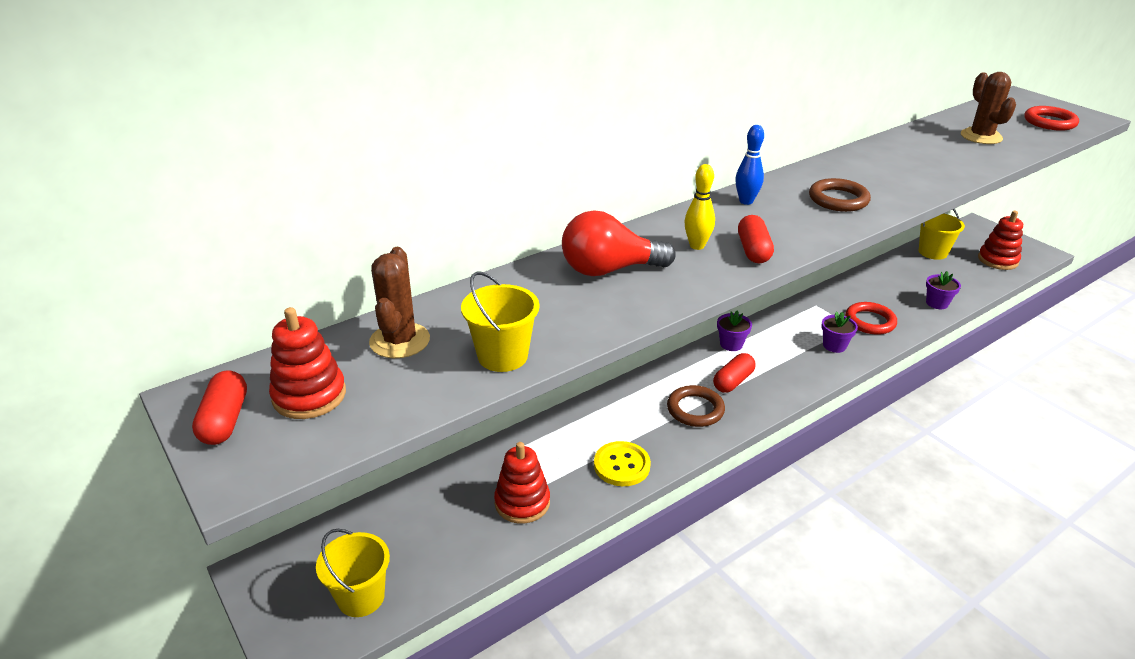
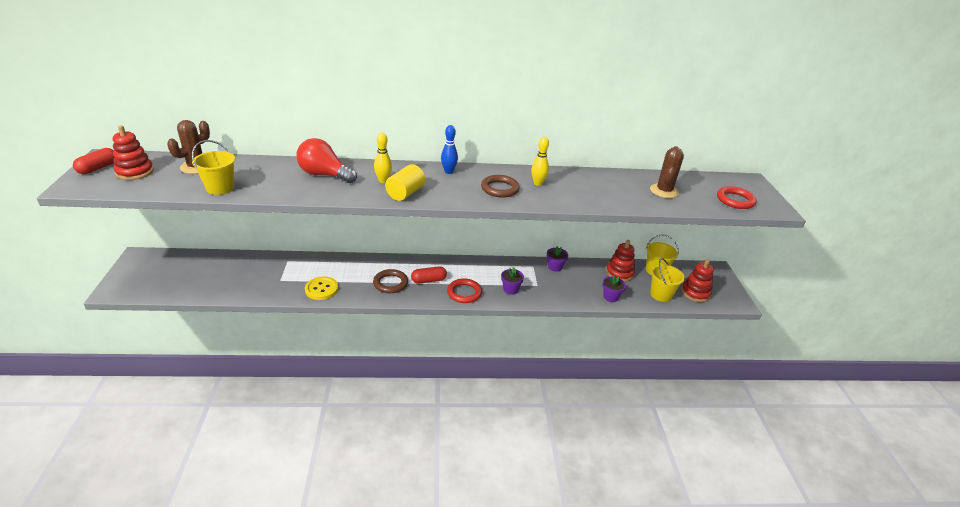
camera: 30 degrees right, 0 degrees up
(361, 597) = (157, 284): yellow bucket -> yellow bucket (661, 294)
(522, 502) = (260, 282): red stacking toy -> red stacking toy (619, 273)
(731, 344) = (455, 264): purple flower pot -> purple flower pot (555, 267)
(753, 250) = (405, 193): red capsule -> yellow cylinder
(861, 176) = (538, 183): none -> yellow bowling pin
(870, 321) = (551, 287): red ring -> red ring (464, 293)

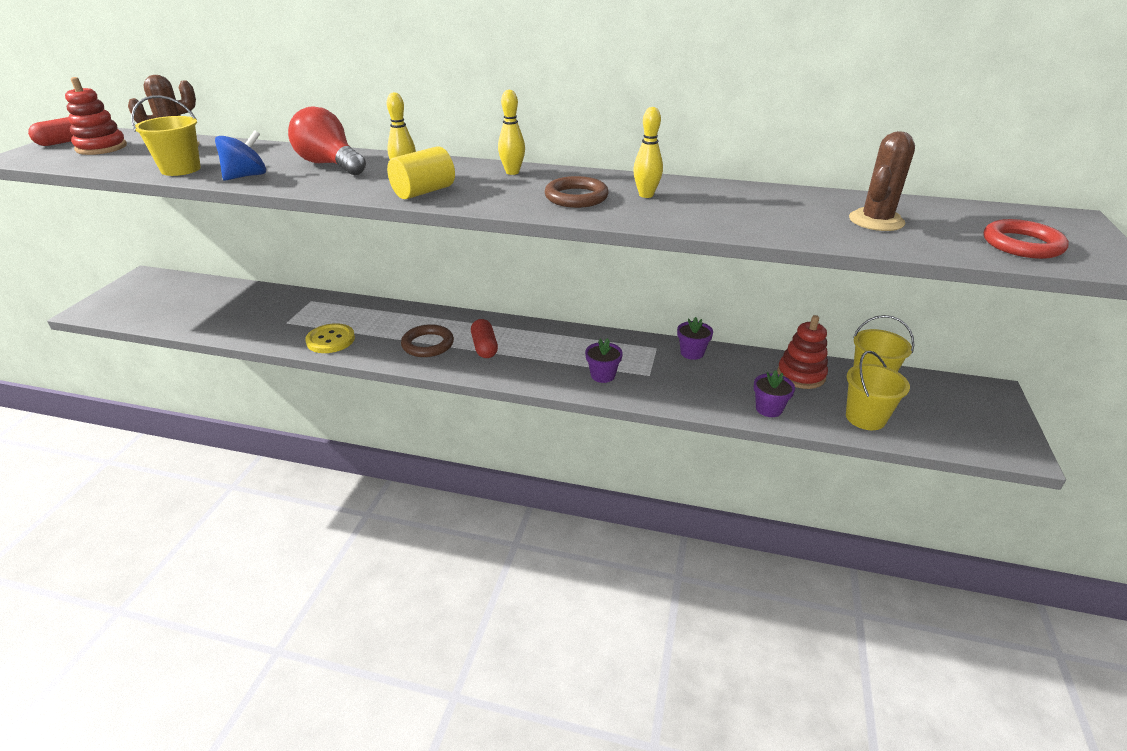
camera: 20 degrees right, 0 degrees up
(275, 190) = (246, 176): none -> blue spinning top
(428, 280) = (484, 347): red capsule -> red capsule turned 75 degrees clockwise
(448, 172) = (512, 172): blue bowling pin -> yellow bowling pin
(464, 293) = (527, 371): red ring -> none
(695, 293) = (935, 424): red stacking toy -> none

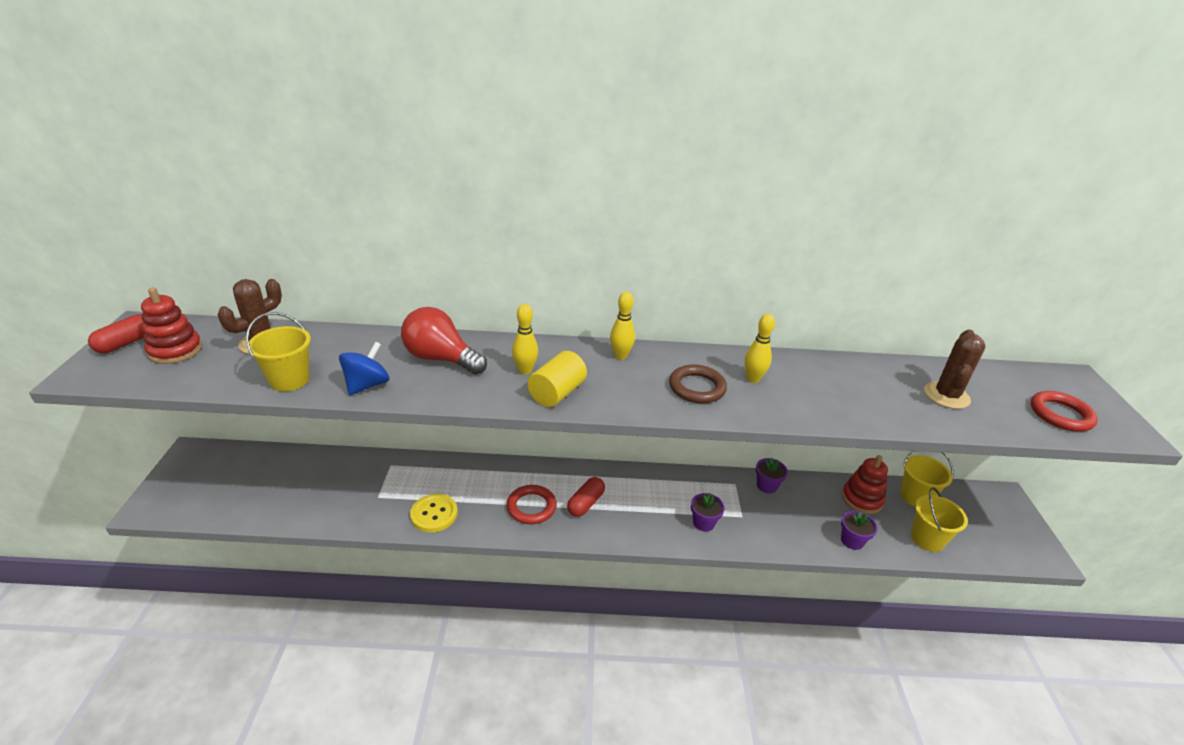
camera: 15 degrees left, 0 degrees up
(428, 344) = (531, 507): brown ring -> red ring
(484, 347) = (585, 503): red capsule -> red capsule turned 60 degrees clockwise

